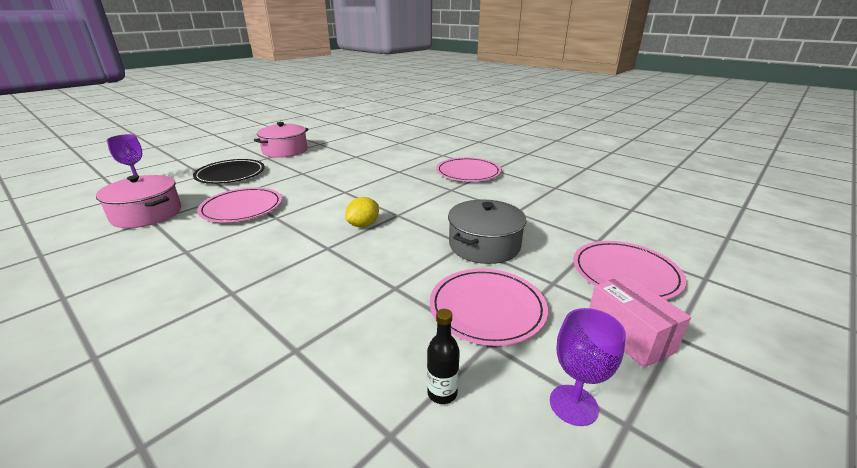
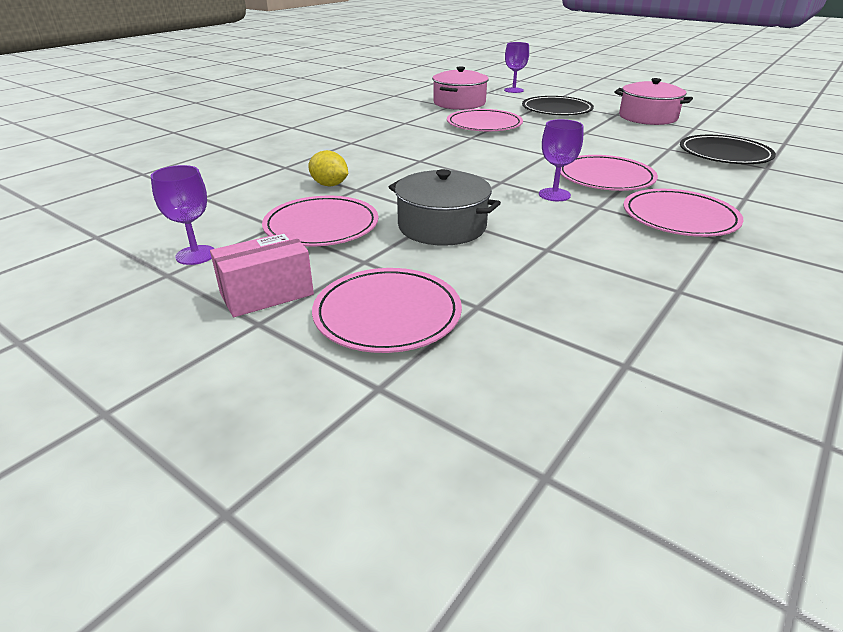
camera: 85 degrees right, 5 degrees up
(363, 225) = (469, 169): yellow lemon -> yellow lemon (329, 185)
(374, 146) = (724, 154): none -> black plate
(401, 180) = (605, 177): none -> pink plate
(429, 199) = (554, 195): none -> purple goblet
(442, 393) = (228, 210): black bottle -> none

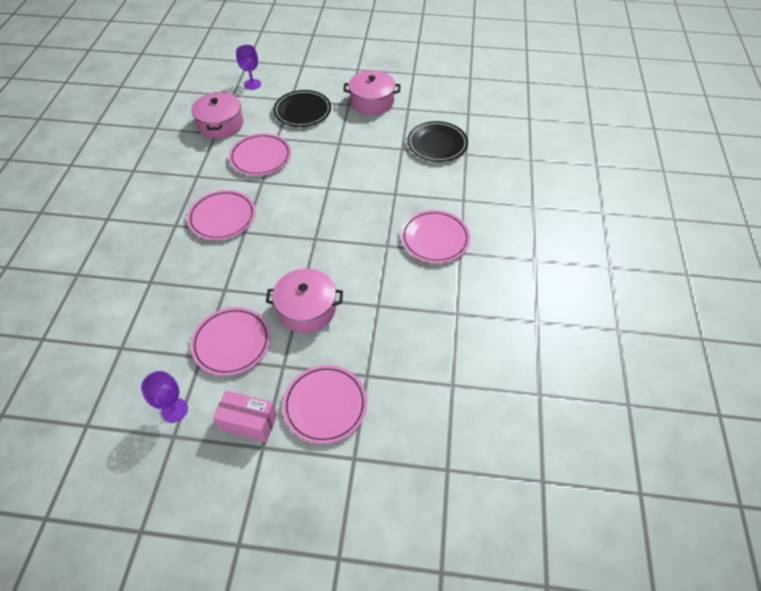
camera: 30 degrees left, 20 degrees up
(267, 294) = (248, 422): pink box -> pink box turned 75 degrees clockwise
(329, 185) = (202, 292): yellow lemon -> none
(442, 226) = (307, 309): grey pot -> pink pot
(554, 195) = (355, 242): purple goblet -> none
(605, 177) = (377, 206): pink plate -> pink plate (222, 217)

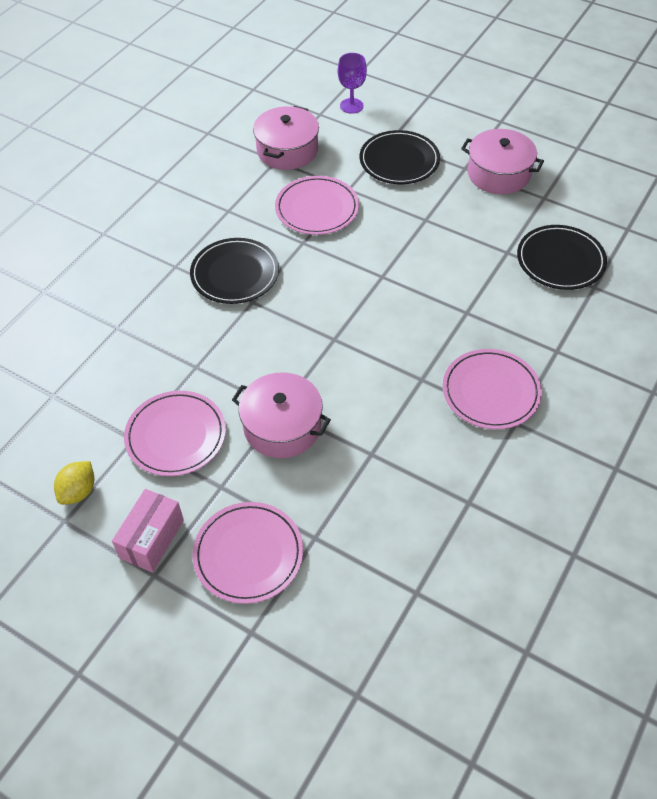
camera: 25 degrees right, 0 degrees up
(174, 410) = (78, 491): purple goblet -> yellow lemon
(222, 217) = (235, 274): pink plate -> black plate
(248, 422) = (152, 539): pink box -> pink box turned 75 degrees clockwise

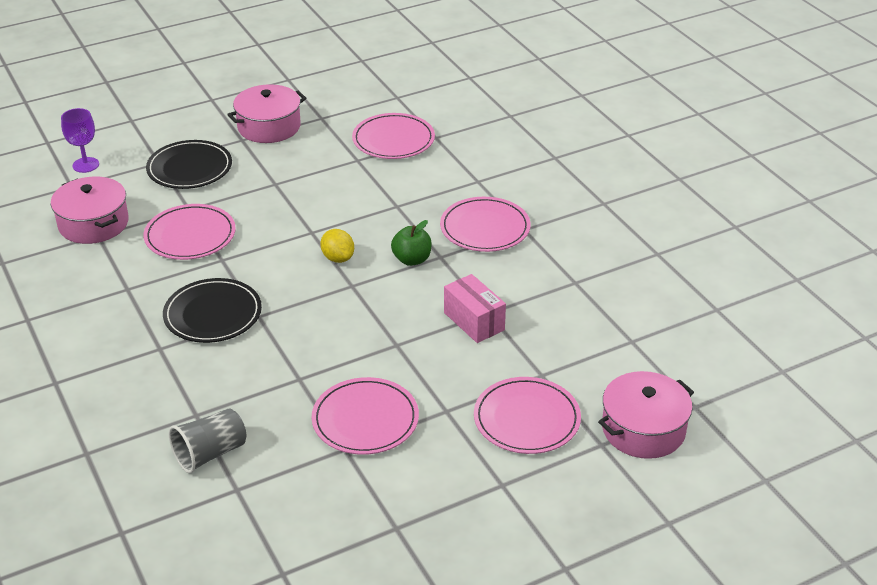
camera: 60 degrees left, 15 degrees down
(78, 491) = (370, 507): yellow lemon -> yellow lemon (338, 258)
(81, 359) = (210, 453): none -> grey cup
(152, 539) = (464, 474): pink box -> pink box (474, 321)
(282, 426) = (415, 351): pink pot -> pink pot (643, 429)
(401, 361) = (412, 259): none -> green apple
(560, 260) = (393, 140): black plate -> pink plate

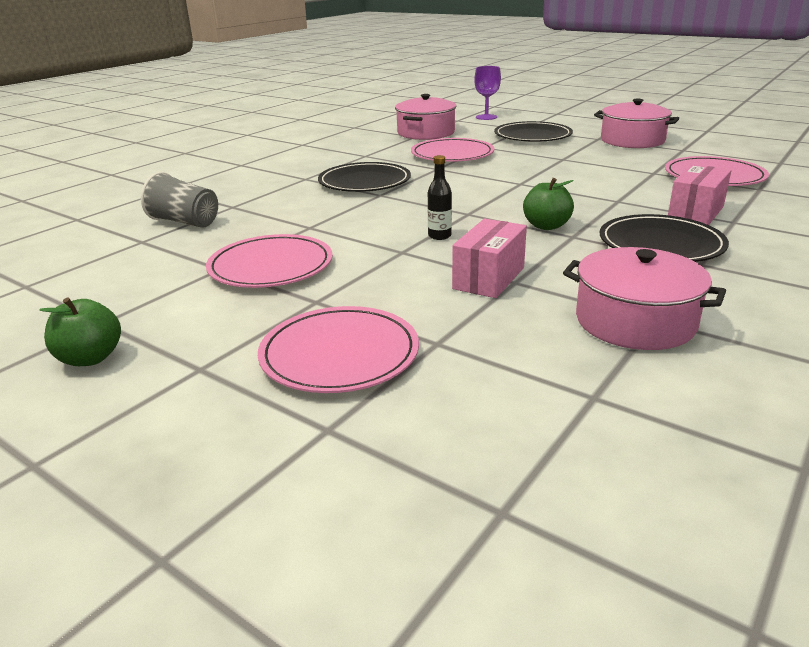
camera: 65 degrees right, 10 degrees down
(338, 258) = (499, 200): yellow lemon -> none
(383, 316) = (439, 236): none -> black bottle
(450, 186) = (695, 213): none -> pink box
(450, 537) = (90, 358): none -> green apple
(485, 228) = (661, 244): pink plate -> black plate
(643, 429) = (393, 464): pink pot -> pink pot (635, 321)

